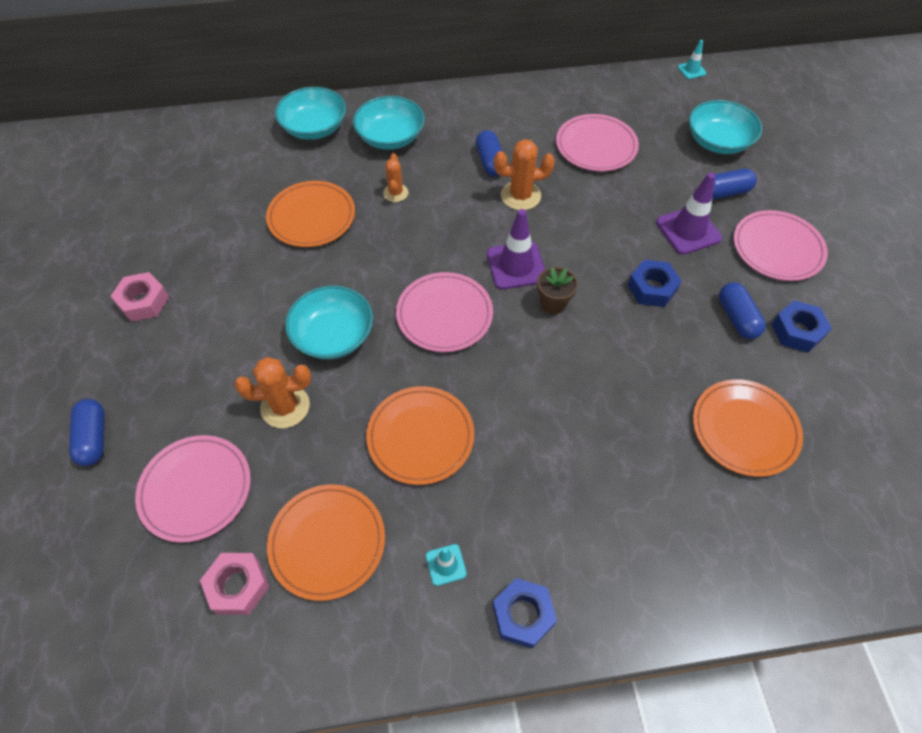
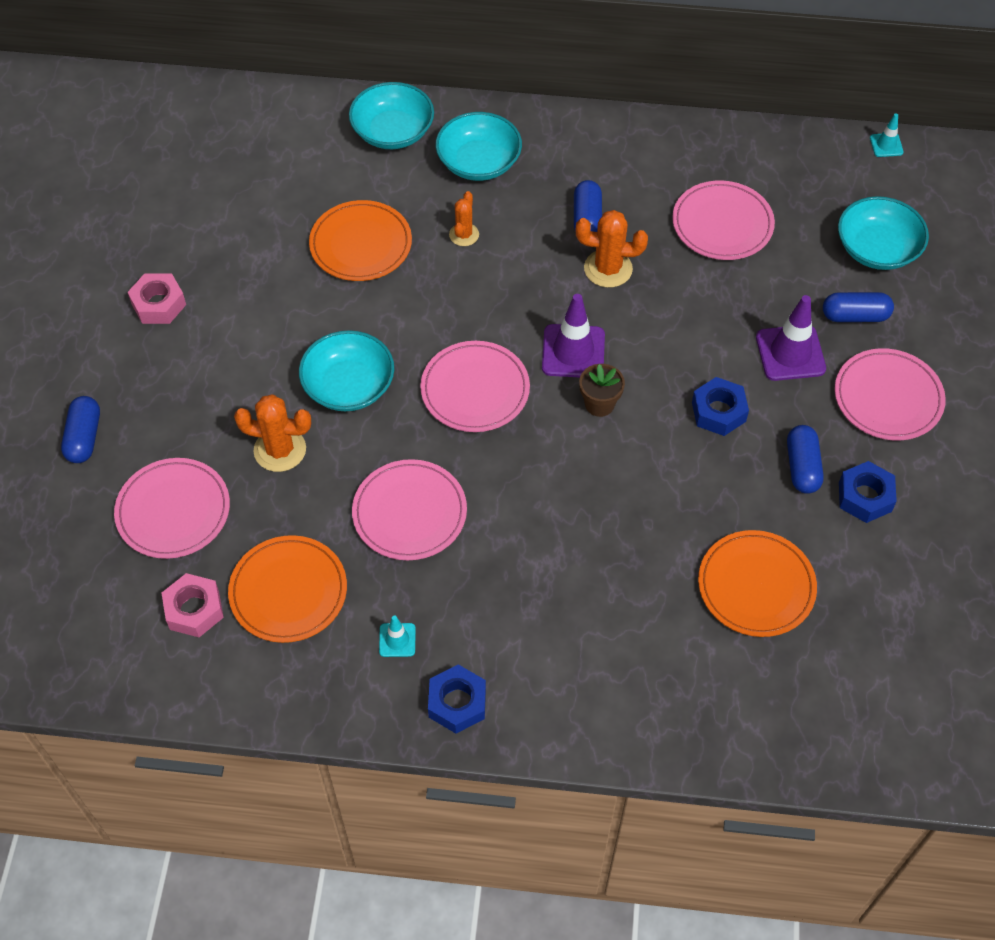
camera: 15 degrees right, 0 degrees up
(420, 437) = (409, 512): orange plate -> pink plate

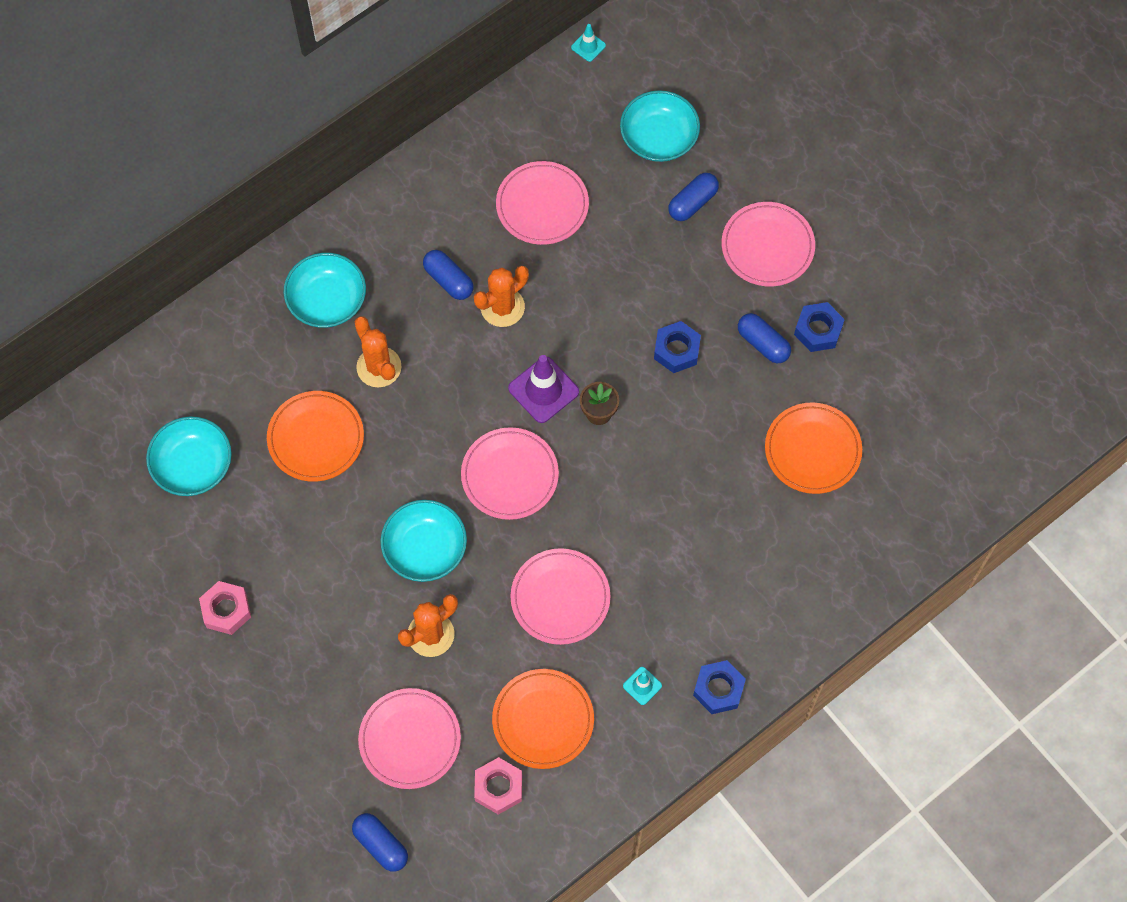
camera: 45 degrees left, 10 degrees up
(84, 437) = (290, 749): blue capsule -> blue capsule (381, 845)
(393, 131) = (238, 329): turquoise bowl -> turquoise bowl (193, 465)
(464, 235) = (379, 367): orange cactus -> orange cactus, size x1.59
(790, 353) = (679, 267): purple traffic cone -> none

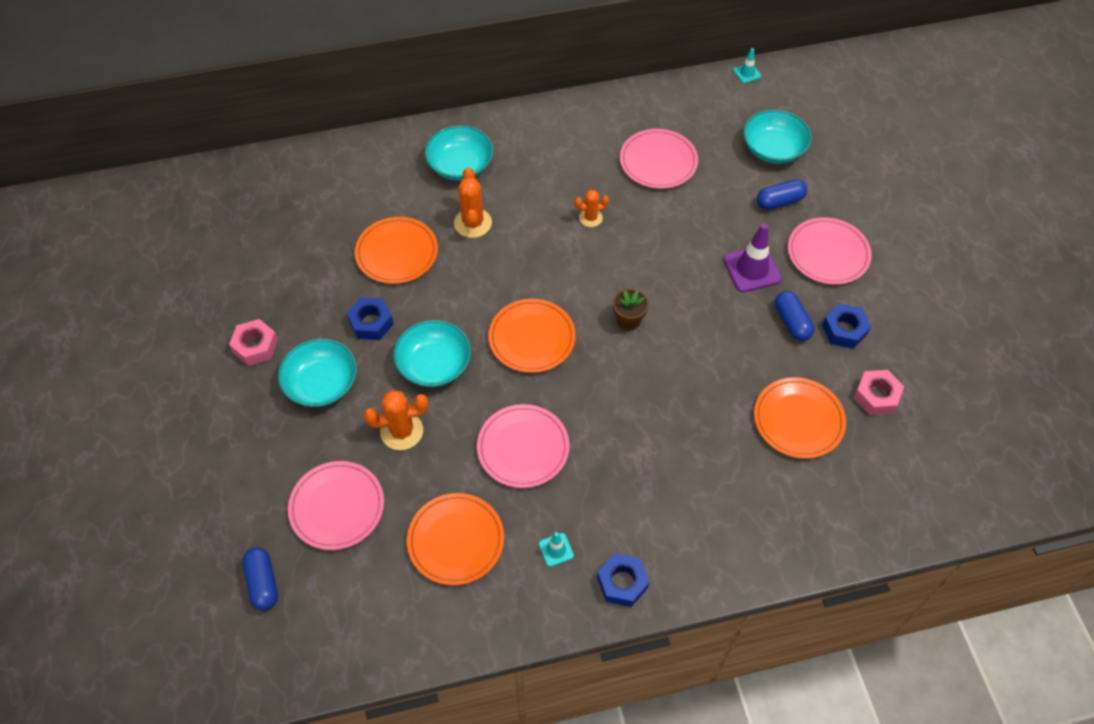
camera: 25 degrees right, 10 degrees down
(193, 465) = (295, 236): turquoise bowl -> turquoise bowl (322, 384)
(448, 280) = (559, 185): blue capsule -> none
(498, 788) = (387, 580): pink nut -> pink nut (876, 396)
(502, 307) = (590, 218): orange cactus -> orange cactus, size x0.63
(509, 475) = (532, 338): pink plate -> orange plate
(543, 390) = (592, 287): purple traffic cone -> purple traffic cone (752, 269)
(676, 350) = (716, 300): blue nut -> blue nut (371, 323)

